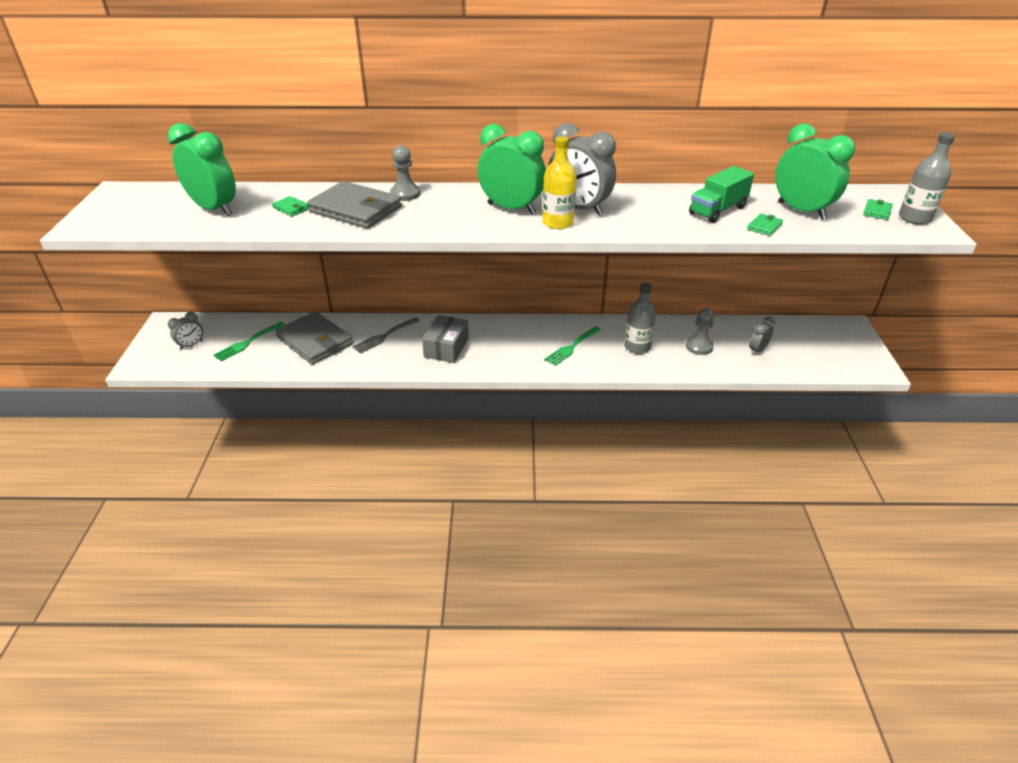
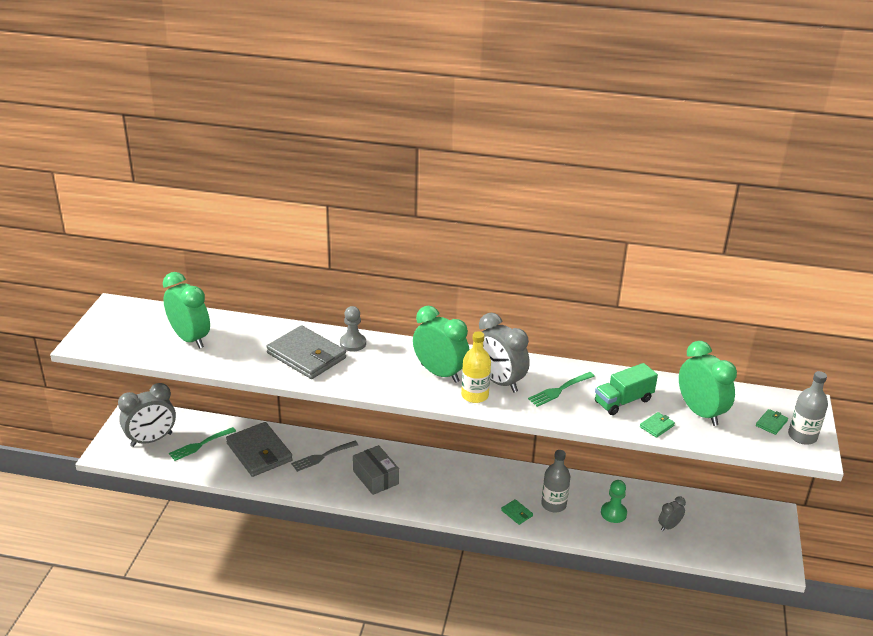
camera: 10 degrees right, 5 degrees down
(191, 345) = (151, 440): grey clock -> grey clock, size x1.98
(291, 208) = (253, 346): green wallet -> green wallet (517, 513)
(446, 347) = (375, 477): grey box -> grey box turned 60 degrees counterclockwise
(571, 347) = (491, 495): green fork -> green fork (559, 390)
(699, 346) = (613, 513): grey pawn -> green pawn

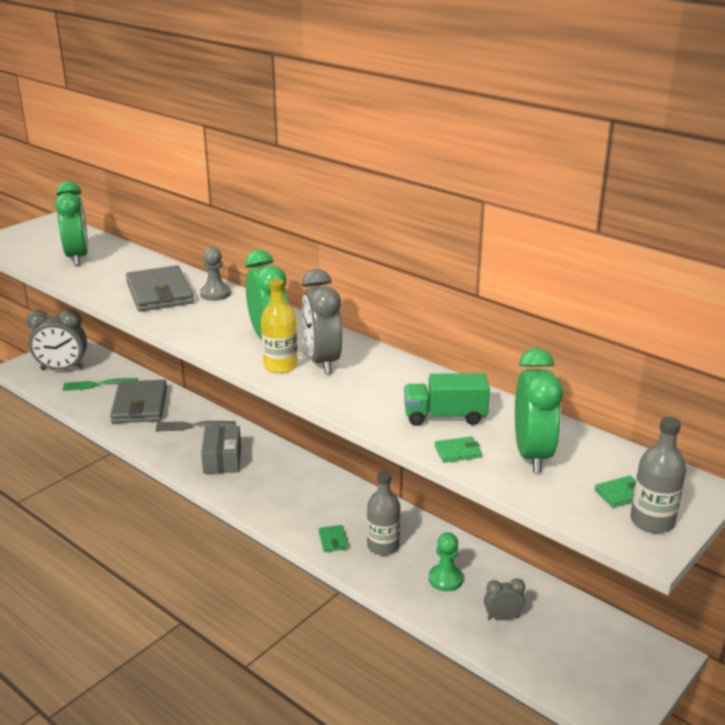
camera: 30 degrees right, 5 degrees down
(559, 390) = (380, 386): green fork -> none

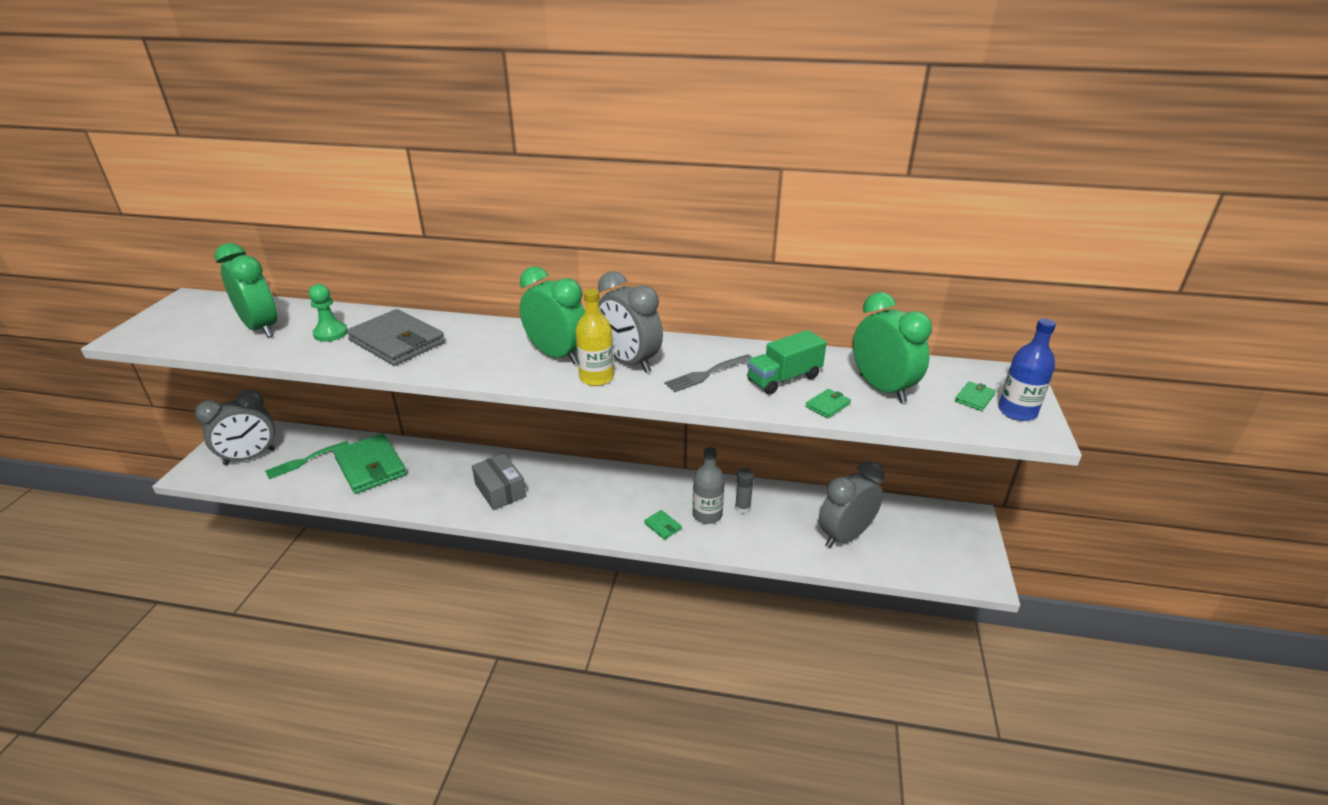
camera: 30 degrees left, 5 degrees up
(140, 405) = (371, 466): grey wallet -> green wallet
(191, 426) = (442, 469): grey fork -> grey fork (706, 374)
(215, 294) = (457, 328): grey pawn -> none
(422, 553) = (742, 508): none -> grey glue stick
(445, 579) = (778, 522): green pawn -> green pawn (331, 333)
(502, 617) = (845, 536): grey clock -> grey clock, size x1.98
(652, 521) = (1017, 411): grey bottle -> blue bottle

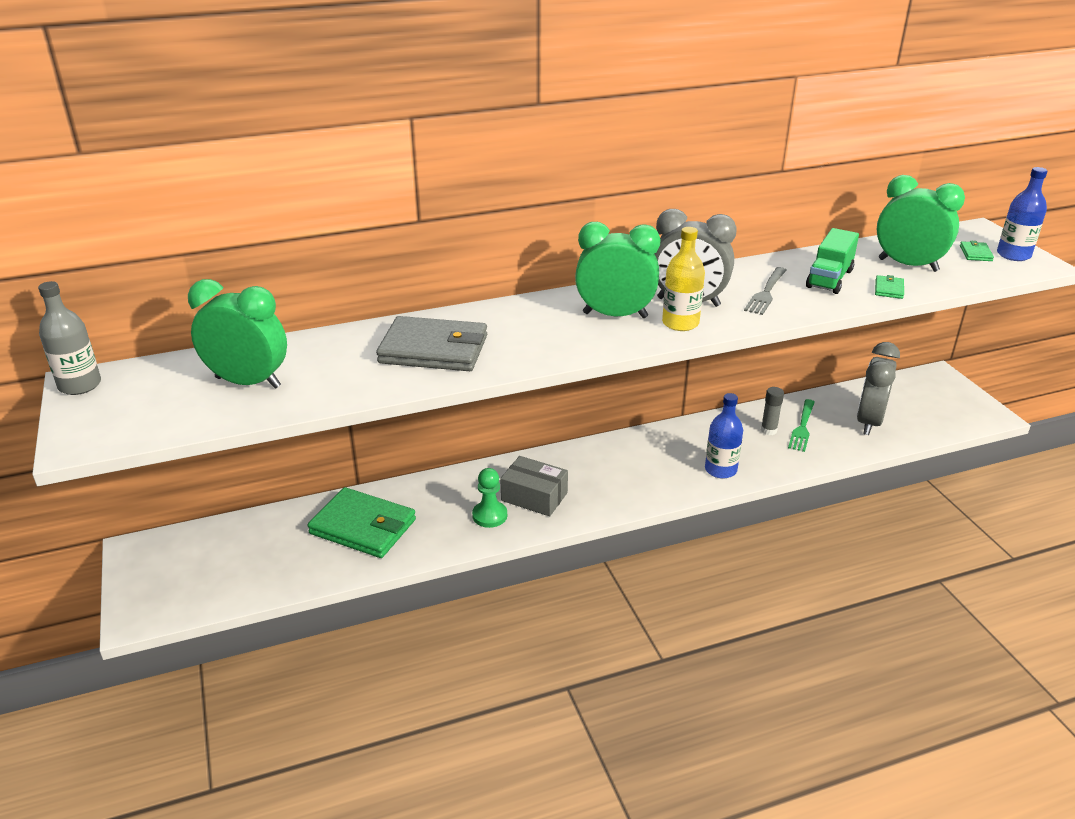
camera: 30 degrees left, 0 degrees up
(250, 457) = (195, 572): grey clock -> none
(304, 461) = (273, 550): green fork -> green fork (802, 427)
(331, 333) = (343, 363): green pawn -> green pawn (489, 515)
(663, 526) = (720, 470): green wallet -> blue bottle
(707, 515) = (746, 446): grey bottle -> grey bottle (80, 385)

